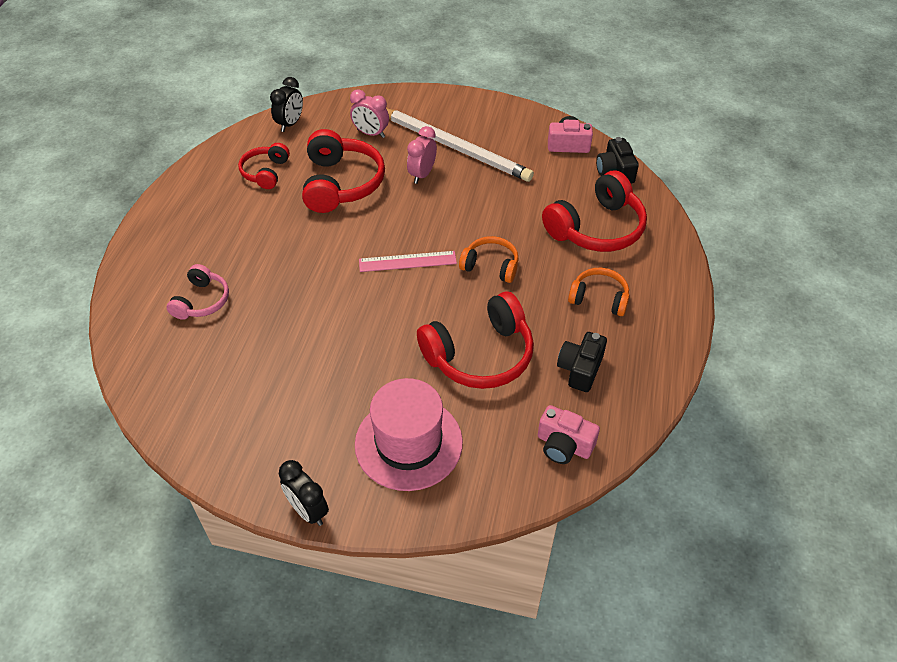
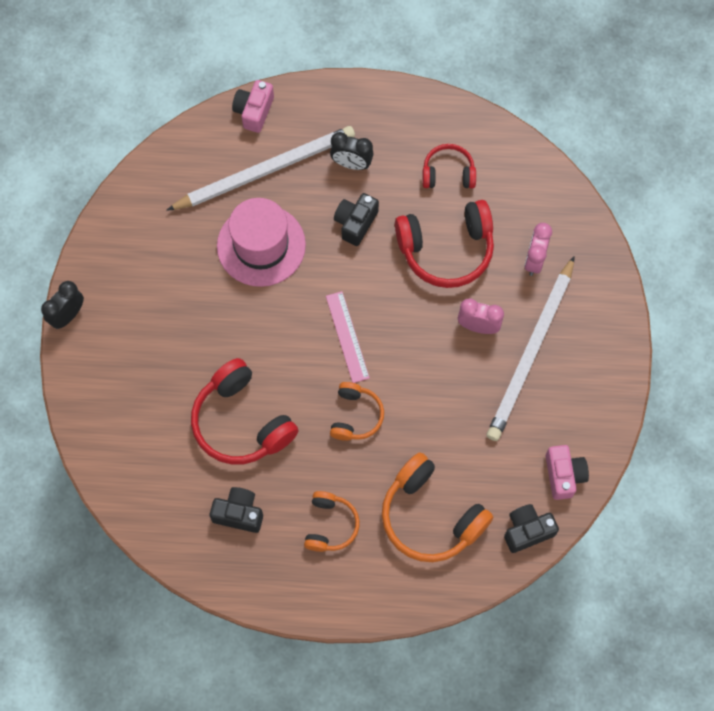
camera: 80 degrees right, 20 degrees up
(202, 301) = (265, 170): pink headphones -> white pencil
(290, 124) = (531, 175): black clock -> black clock (351, 164)
(290, 240) = (355, 223): none -> black camera
(408, 443) = (139, 378): pink hat -> pink hat (261, 245)
(563, 445) = (154, 506): pink camera -> pink camera (254, 111)
(596, 228) = (430, 516): red headphones -> orange headphones

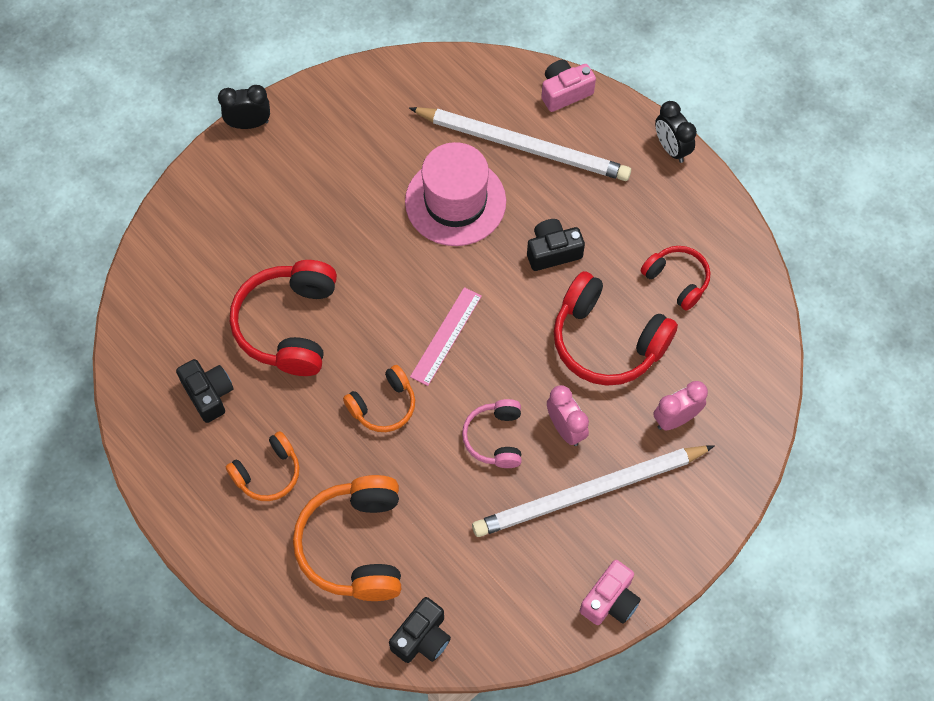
camera: 45 degrees right, 5 degrees down
(351, 164) = (601, 201): black clock -> black clock (671, 148)
(443, 371) = (495, 438): none -> pink headphones
(527, 531) = (422, 638): black camera -> black camera turned 105 degrees clockwise
(564, 475) = (505, 622): pink camera -> pink camera (610, 600)

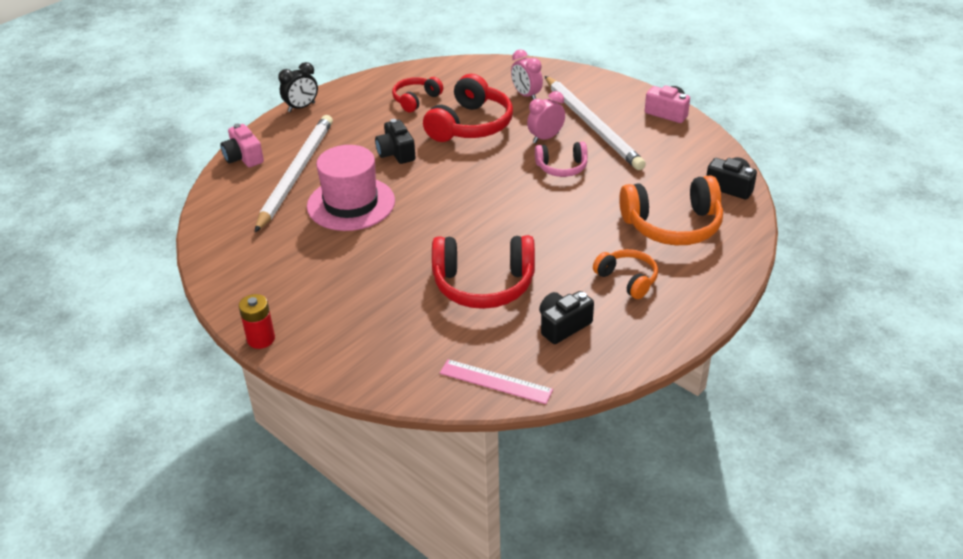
camera: 95 degrees left, 25 degrees down
(249, 124) = (261, 339): black clock -> red battery
(383, 405) = (548, 223): orange headphones -> none
(446, 336) = (479, 198): pink ruler -> pink ruler (495, 382)

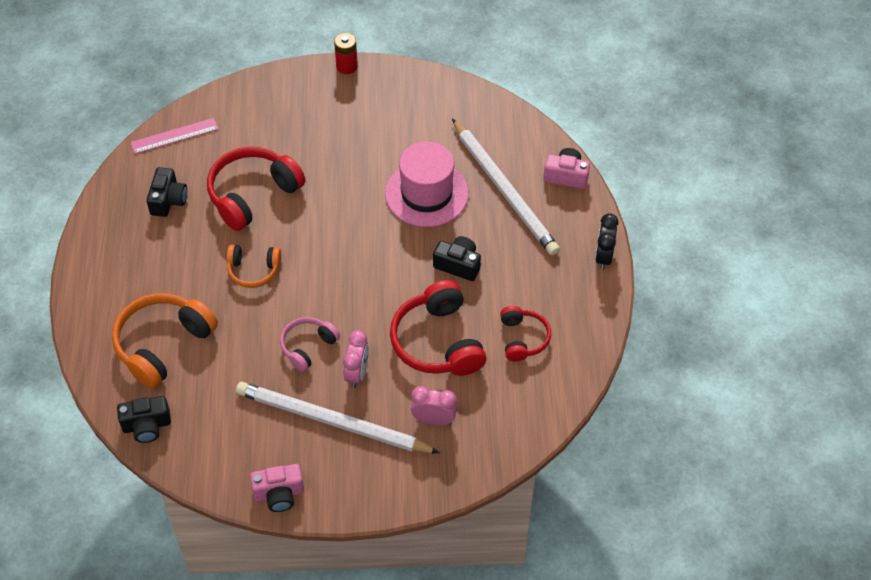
camera: 135 degrees right, 15 degrees up
(627, 279) = (156, 267): orange headphones -> orange headphones (253, 270)

